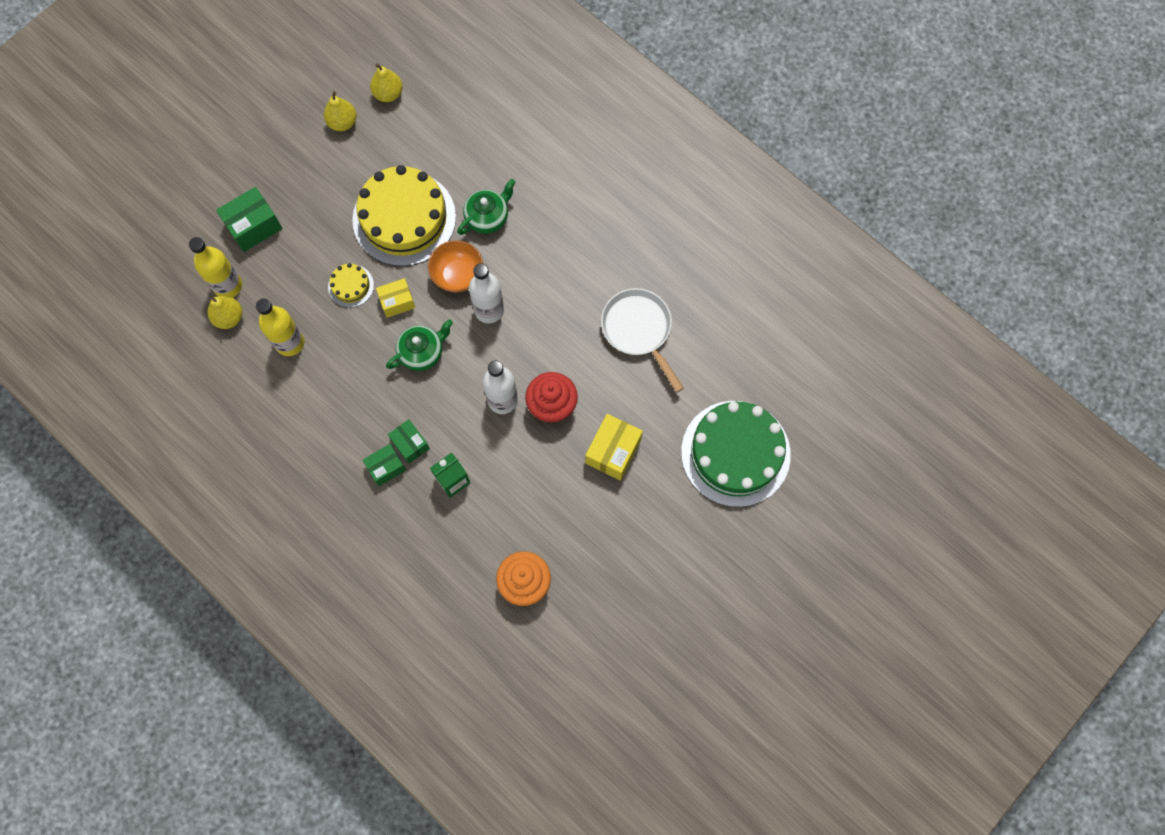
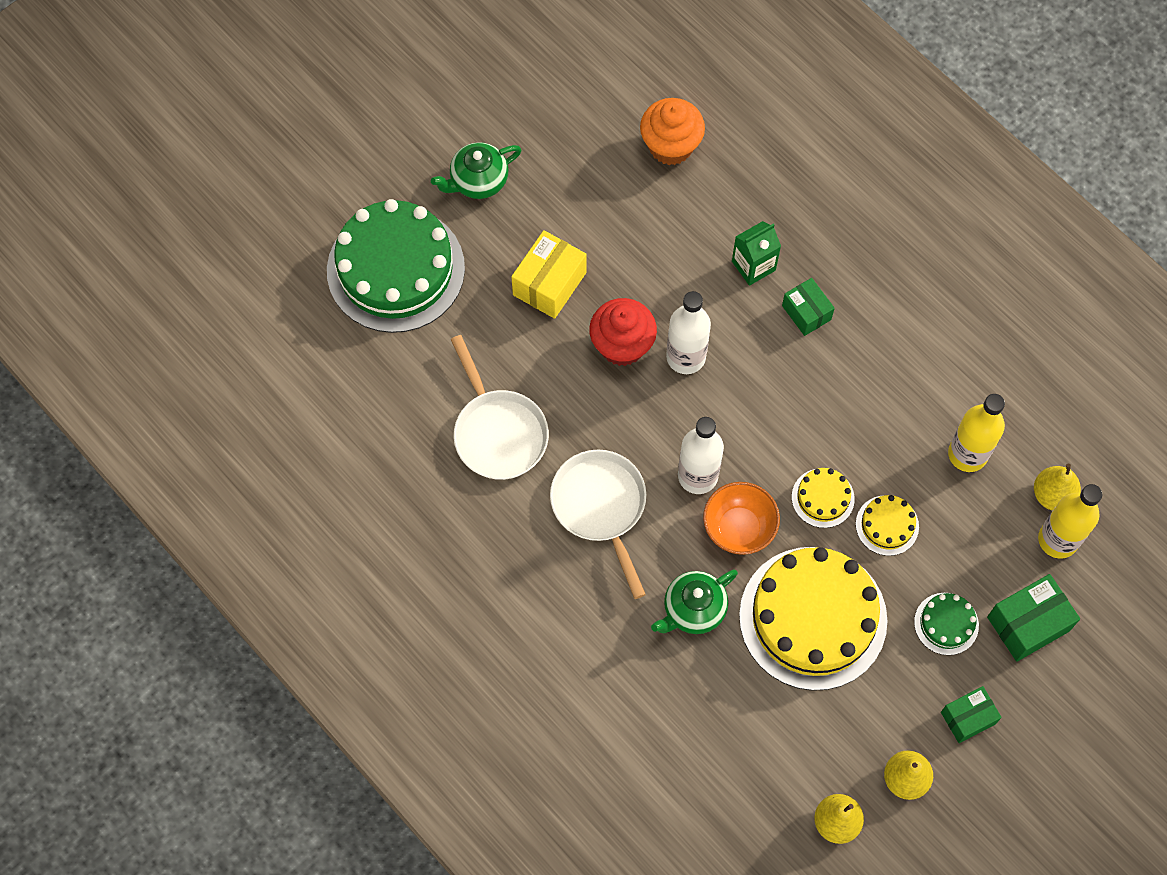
camera: 175 degrees left, 5 degrees down
(311, 222) = (946, 623): none -> green cake
(386, 467) = (837, 287): green box -> green box (968, 718)
(397, 302) = (823, 498): yellow box -> yellow cake
(422, 352) = (789, 427): green teapot -> green teapot (478, 181)
(558, 282) = (601, 507): none -> white pan

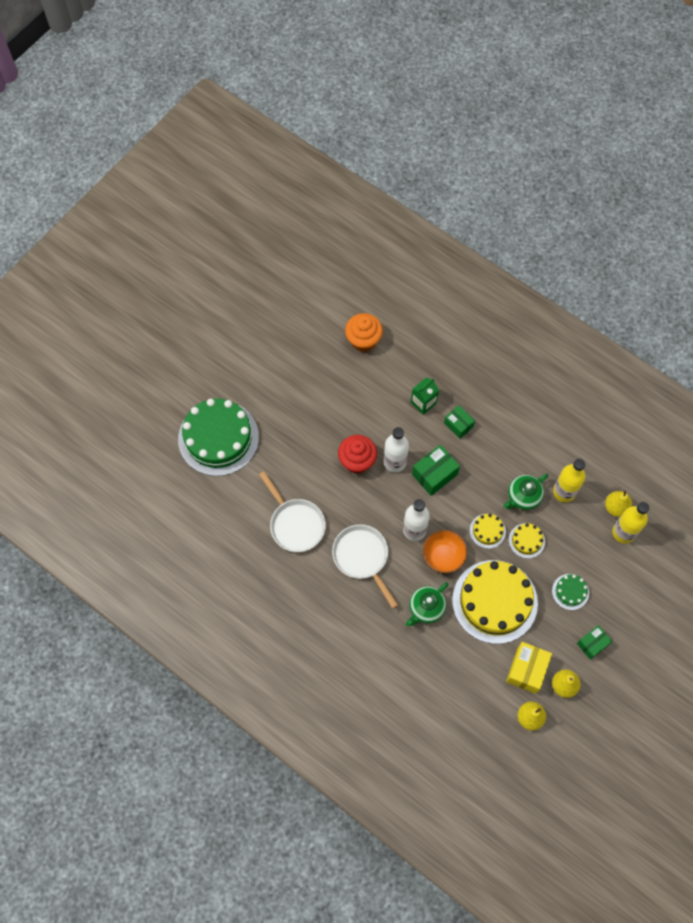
camera: 10 degrees left, 0 degrees up
(478, 181) = (256, 378): green teapot -> green teapot (523, 496)
(549, 284) = (309, 432): yellow box -> yellow box (526, 670)
(1028, 624) = (616, 584): green box -> green box (434, 474)

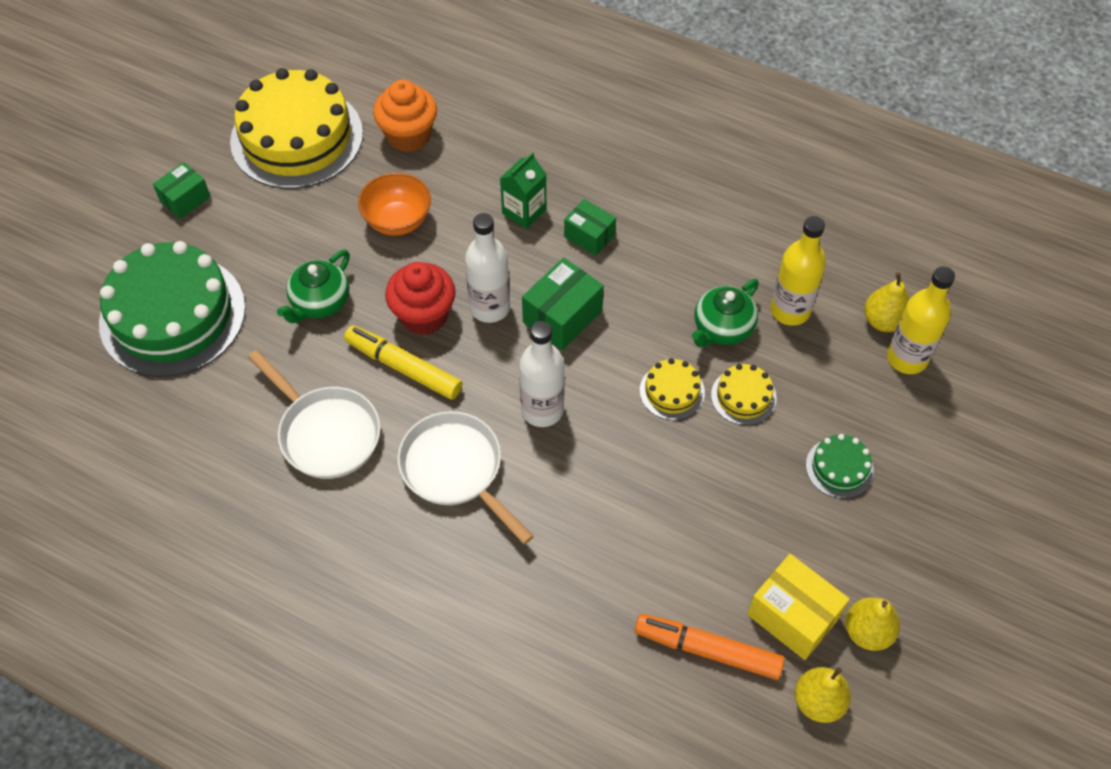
camera: 10 degrees left, 10 degrees down
(342, 491) = (403, 367): none -> yellow marker
(426, 608) = (586, 538): green teapot -> green teapot (320, 302)
(443, 556) = (602, 445): orange bowl -> orange bowl (398, 221)
(478, 680) = (707, 650): none -> orange marker
(495, 601) = (709, 506): yellow cake -> yellow cake (297, 137)
(526, 670) = (793, 616): yellow box -> yellow box turned 60 degrees counterclockwise
(592, 644) = (900, 550): green box -> green box (185, 199)

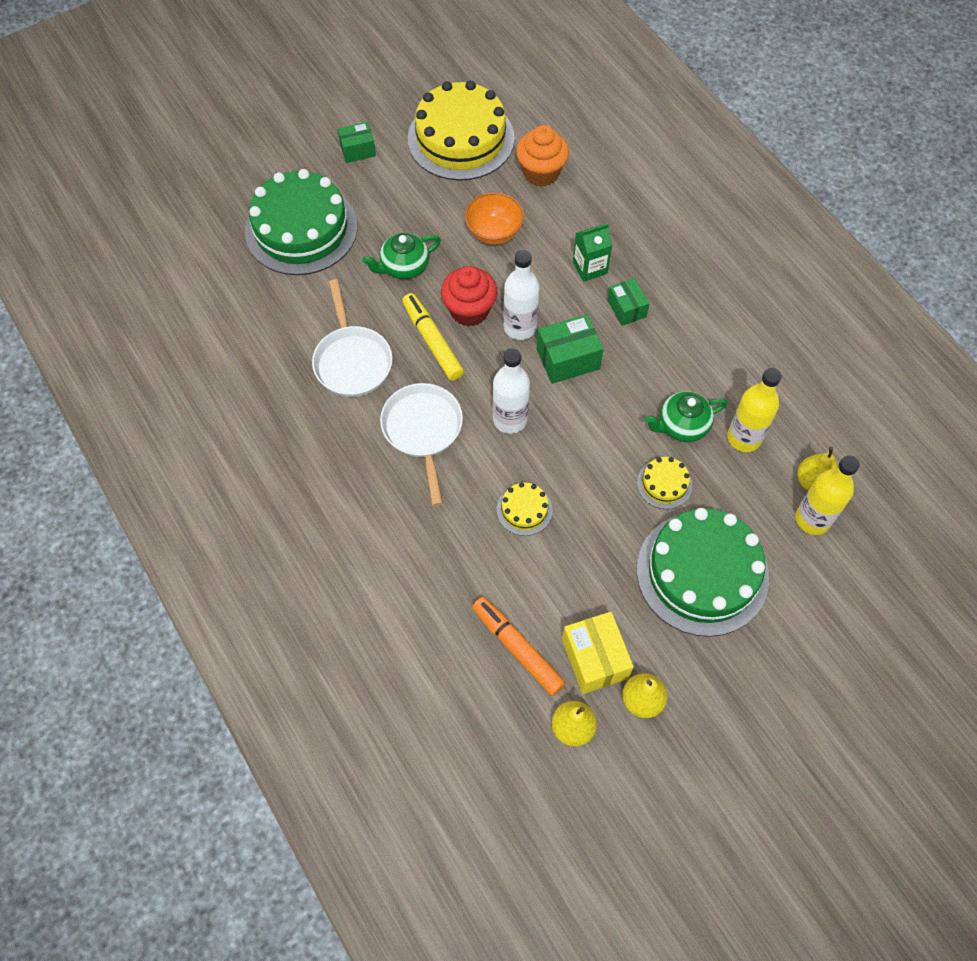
camera: 30 degrees right, 5 degrees up
(672, 391) = (613, 453): yellow cake -> yellow cake (524, 510)
(839, 468) = (702, 573): green cake -> green cake, size x2.29

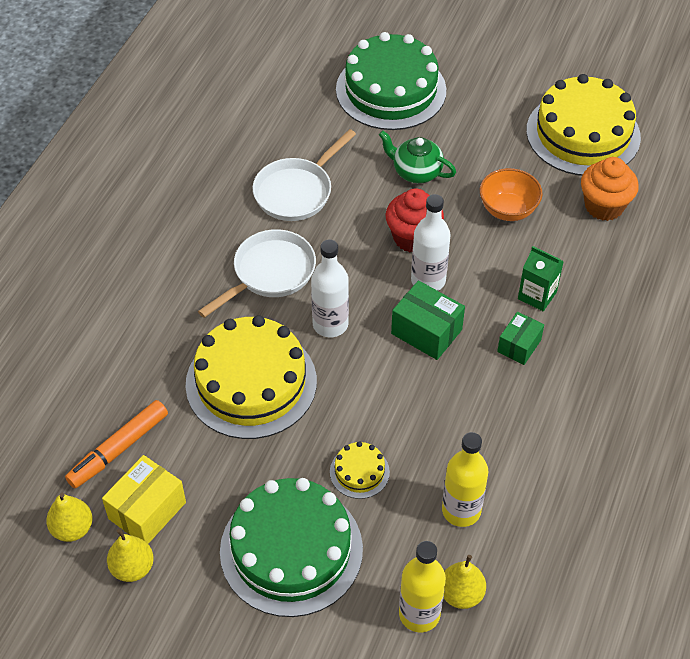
camera: 55 degrees right, 10 degrees down
(358, 150) = (502, 78): green box -> none
(432, 341) = (361, 230): yellow marker -> none
(517, 648) = (118, 449): orange marker -> orange marker turned 150 degrees counterclockwise
(524, 510) = (251, 382): yellow cake -> yellow cake, size x2.29
(682, 425) = (432, 454): green teapot -> none

